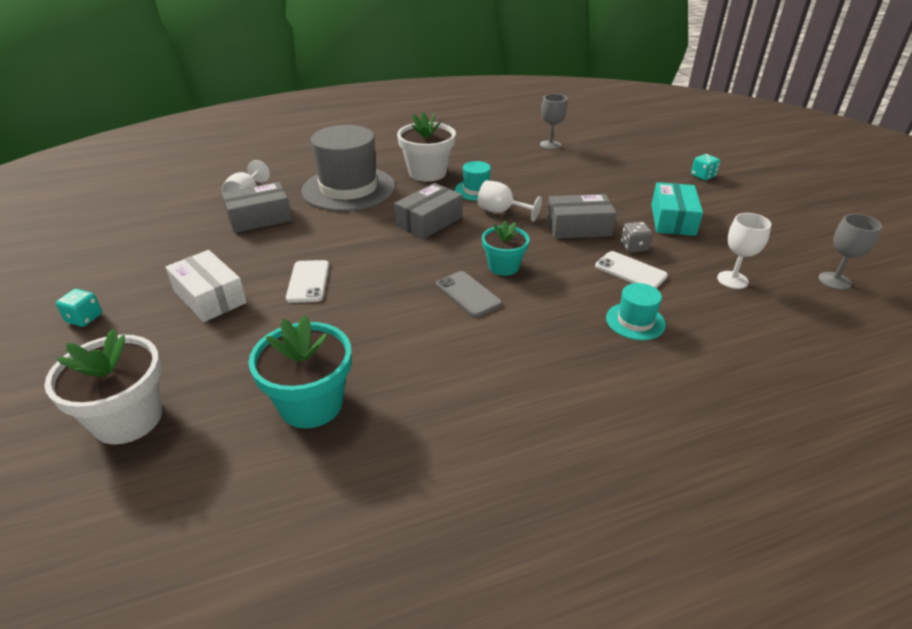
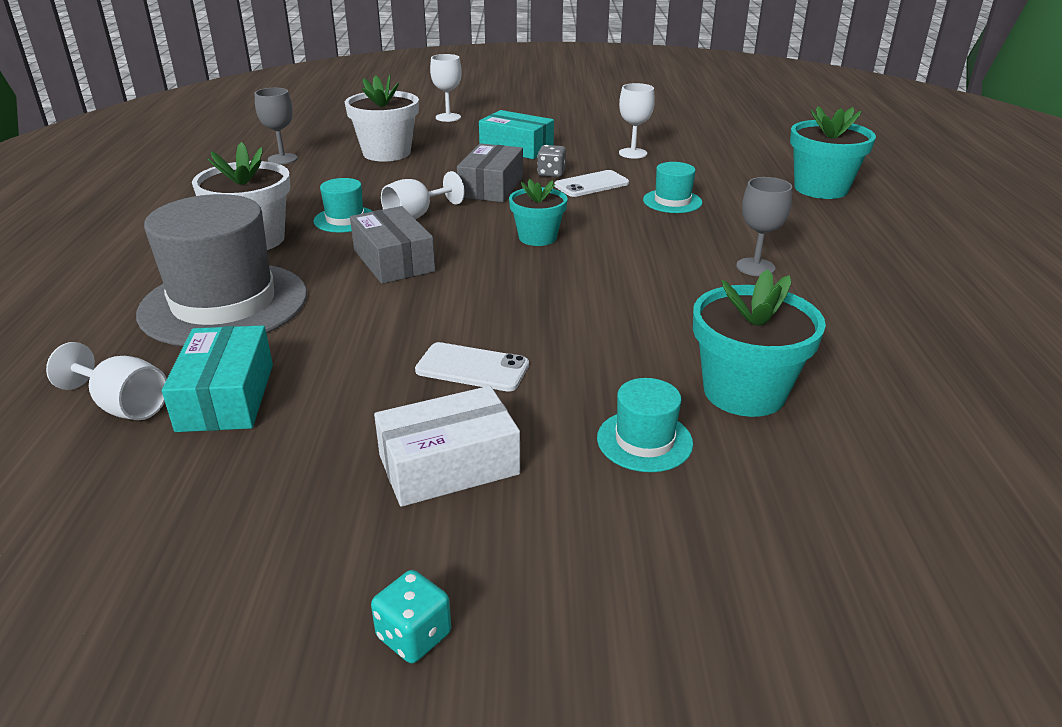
camera: 70 degrees left, 5 degrees down
(128, 419) = (736, 559): white flower pot -> white flower pot (386, 153)
(242, 364) = (644, 441): none -> turquoise hat
(259, 218) = (226, 397): grey box -> turquoise box
(468, 294) = (579, 266): grey phone -> none
(703, 176) = (448, 117): turquoise dice -> white goblet
(778, 426) = (821, 188): none -> turquoise flower pot
(834, 281) = (656, 125): grey goblet -> grey goblet (755, 267)

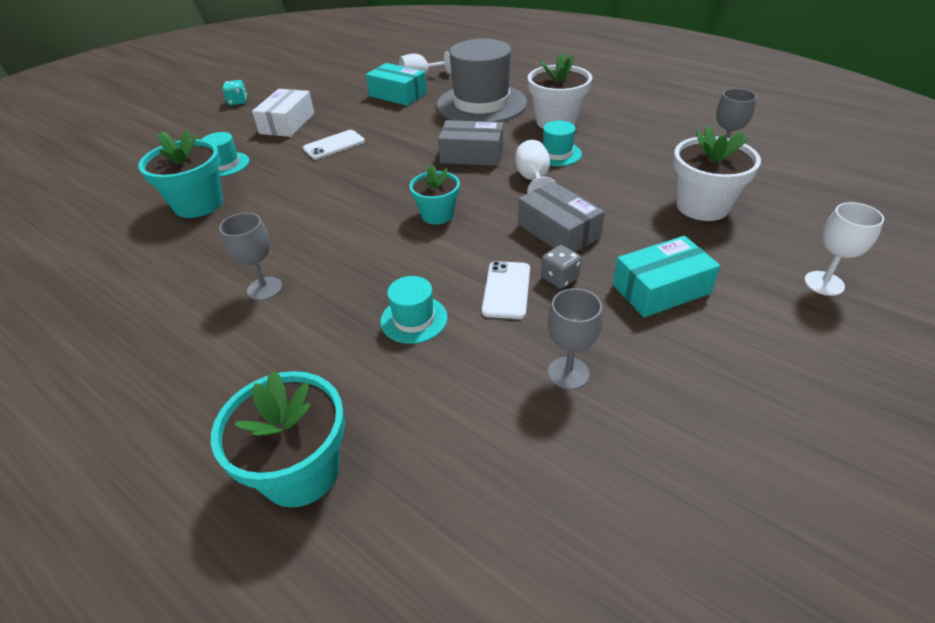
camera: 130 degrees right, 10 degrees up
(633, 153) = (568, 373): white goblet -> grey goblet

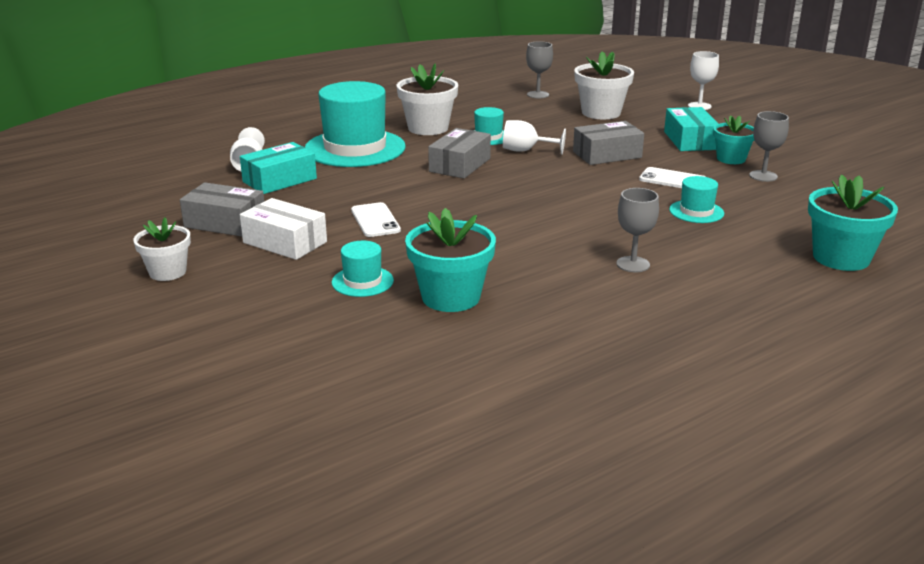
camera: 75 degrees left, 15 degrees down
(238, 102) = (167, 272): turquoise dice -> white flower pot
(315, 97) = (225, 223): none -> grey box
(437, 215) = (556, 189): turquoise flower pot -> turquoise flower pot (731, 159)
(481, 104) = (355, 148): grey hat -> turquoise hat
(559, 278) = (666, 163): grey dice -> none

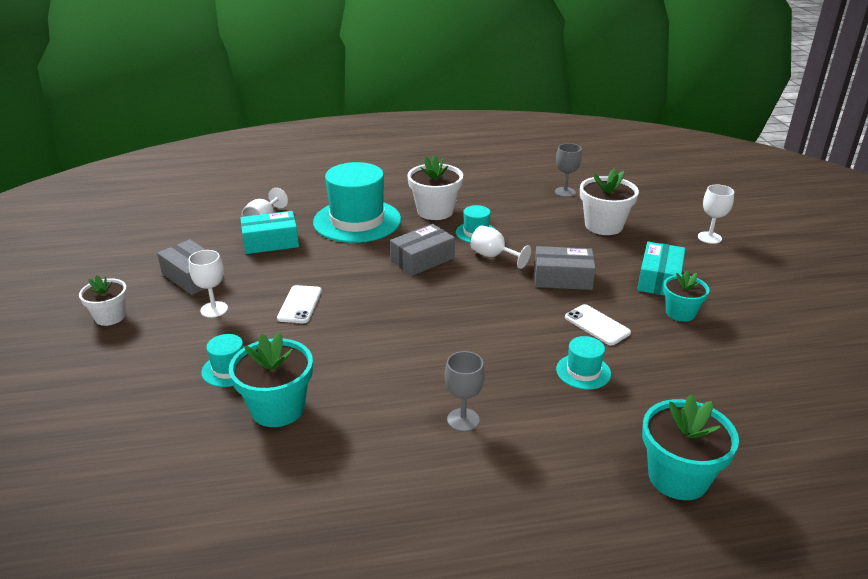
camera: 25 degrees right, 5 degrees up
(285, 242) = (214, 309): white box -> white goblet
(763, 176) = (694, 344): grey goblet -> none

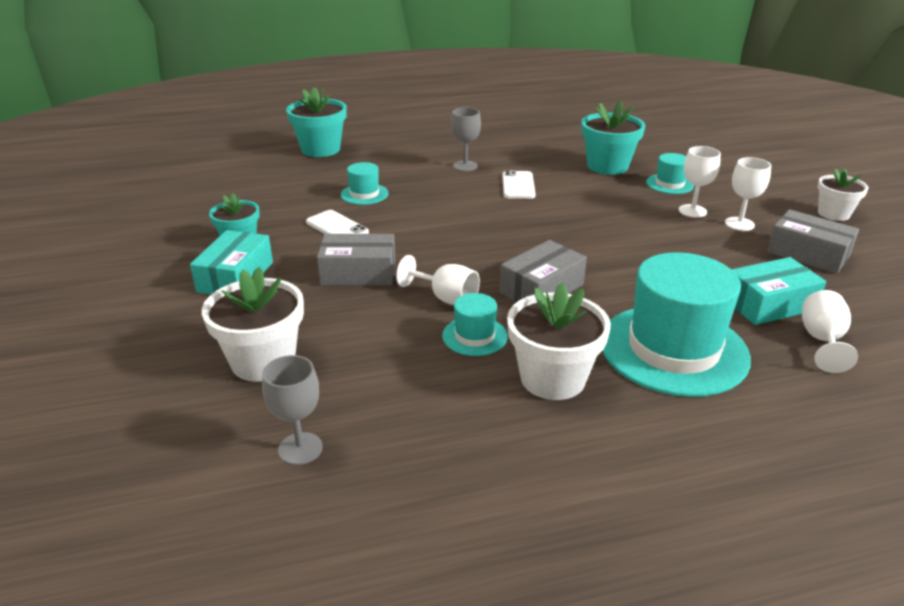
camera: 175 degrees right, 0 degrees up
(300, 304) = (655, 232): white phone -> white phone (518, 185)
(709, 237) = (105, 346): white goblet -> white goblet (692, 211)

